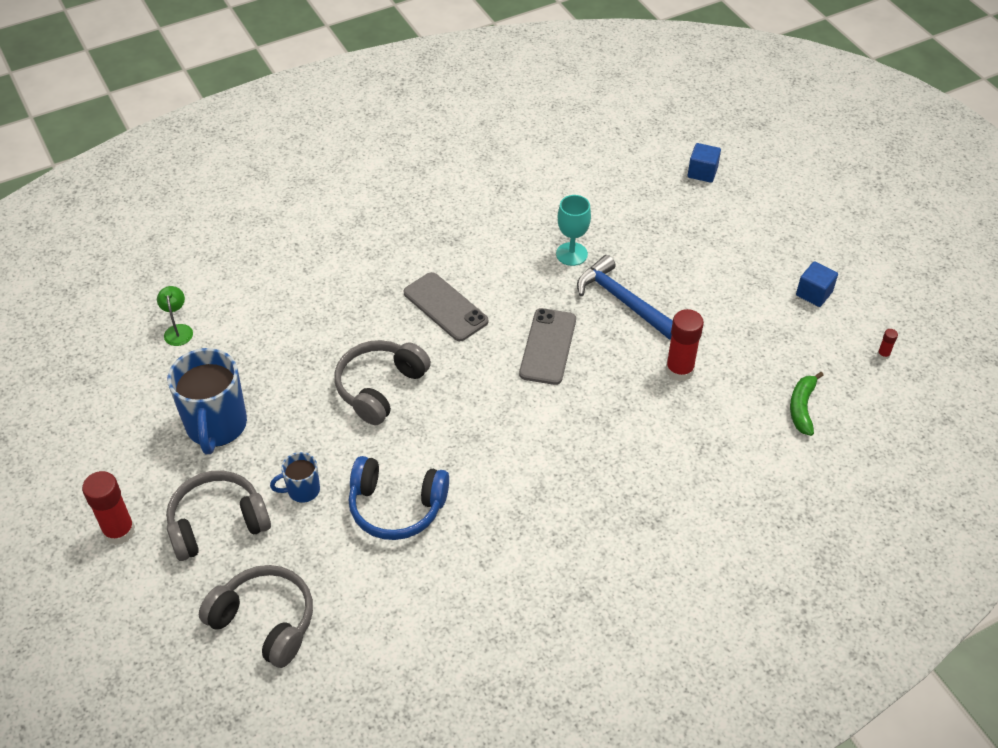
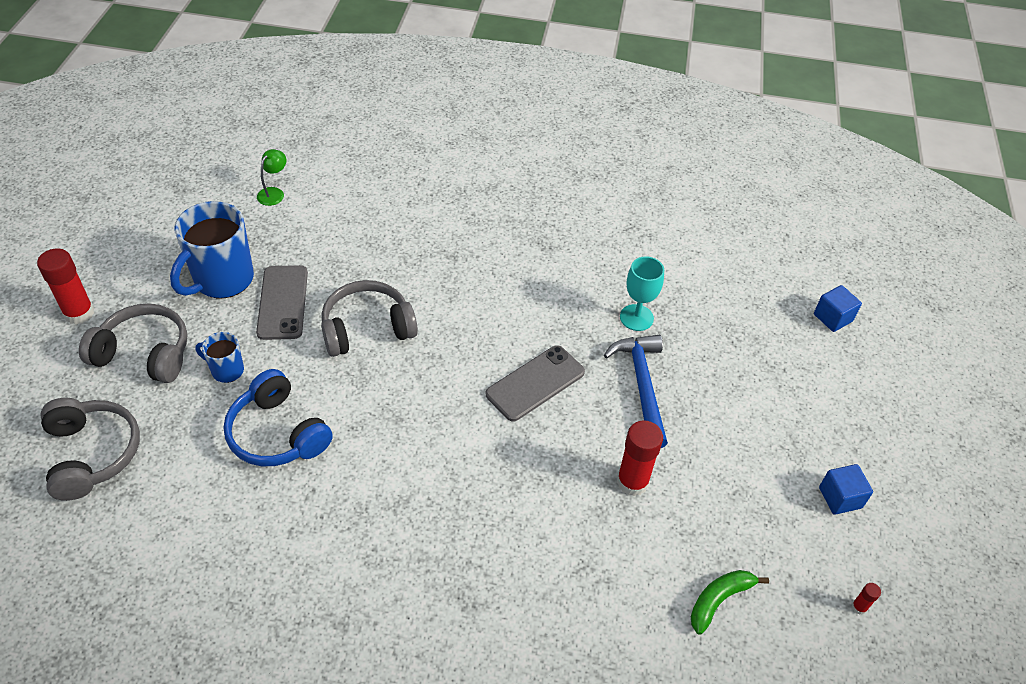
camera: 35 degrees right, 0 degrees up
(445, 307) = (484, 296): grey phone -> grey phone (282, 302)

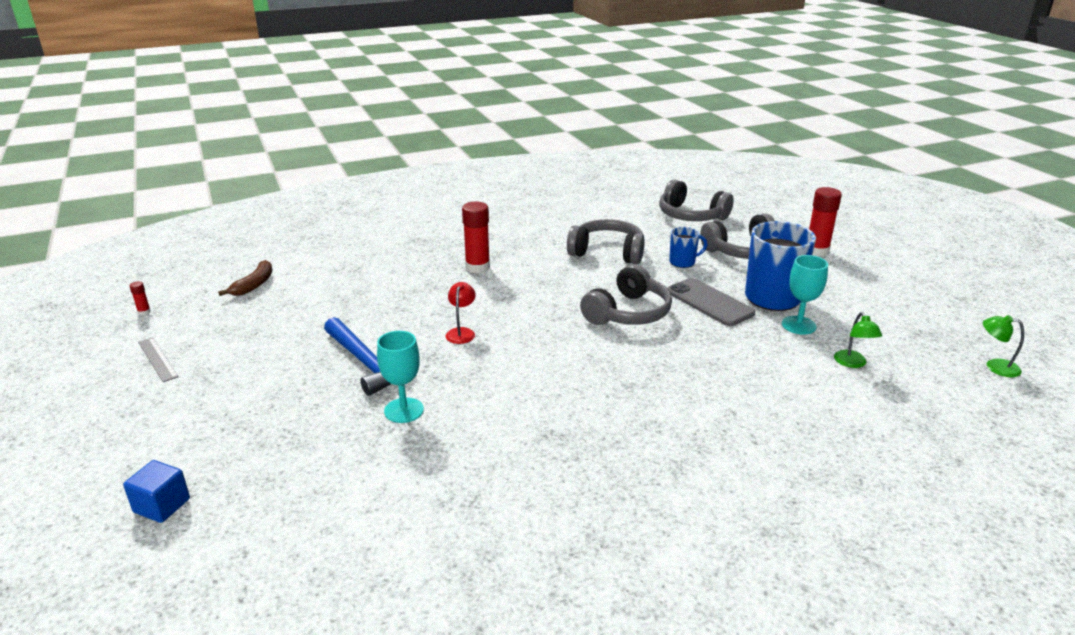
camera: 150 degrees right, 20 degrees down
(190, 144) = (995, 366): none -> green lamp
(253, 241) = (798, 325): none -> turquoise goblet
(277, 433) = (607, 252): blue headphones -> grey headphones
(535, 383) = (461, 332): grey phone -> red lamp
(632, 482) = (343, 311): red glue stick -> red glue stick (477, 267)
(719, 600) = (254, 285): green banana -> brown banana
(840, 497) = (157, 359): blue cube -> grey ruler

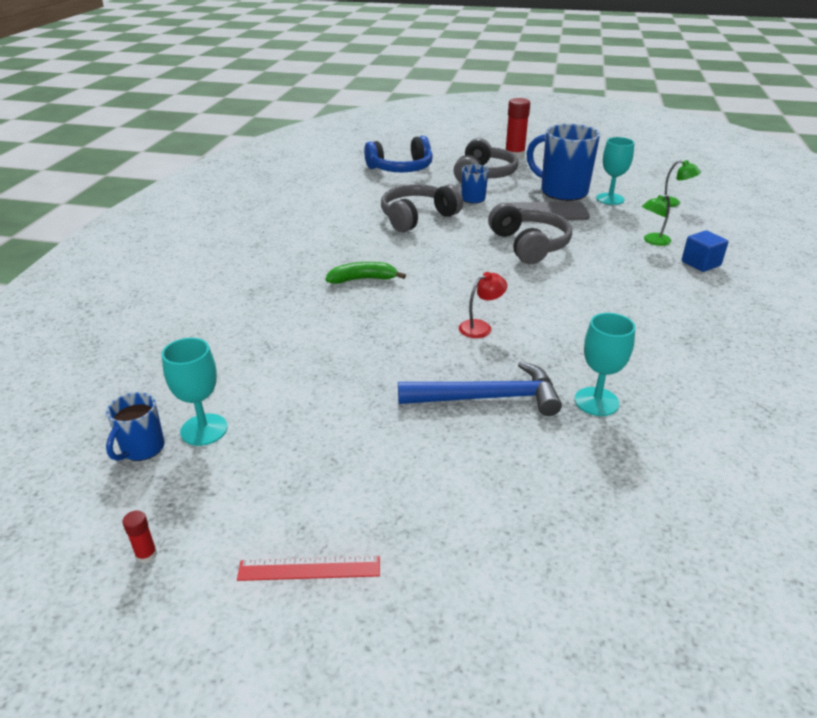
camera: 55 degrees left, 5 degrees up
(157, 359) = (309, 568): grey ruler -> red ruler
(162, 505) = (678, 637): blue cube -> blue cube (701, 263)
(224, 276) = (142, 449): none -> blue mug
(254, 285) = (204, 429): brown banana -> turquoise goblet
(461, 332) = (480, 327): red lamp -> red lamp turned 105 degrees clockwise
(477, 267) = (363, 279): red glue stick -> green banana
(691, 216) = (401, 169): grey headphones -> blue headphones
(995, 366) = (708, 171): green lamp -> green lamp (652, 241)

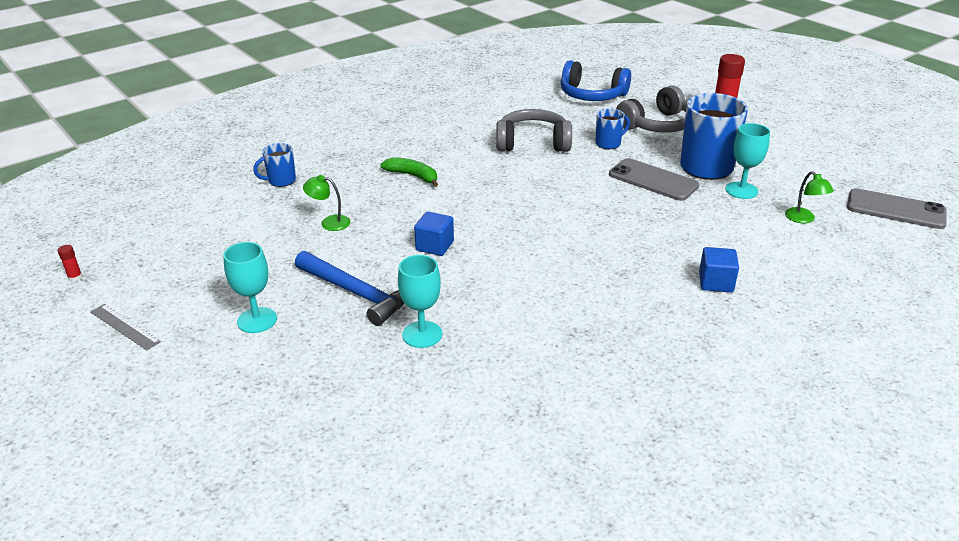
camera: 40 degrees right, 0 degrees up
(142, 449) = (144, 224): blue mug -> blue mug (281, 181)
(204, 429) = (184, 229): turquoise goblet -> turquoise goblet (257, 320)
(309, 568) = (125, 327): red ruler -> grey ruler
(480, 327) = (434, 246): red lamp -> blue cube
(529, 245) = (584, 201): grey headphones -> none
(652, 241) = (707, 244): green lamp -> green lamp (329, 222)
(705, 179) = (895, 209): none -> grey phone

